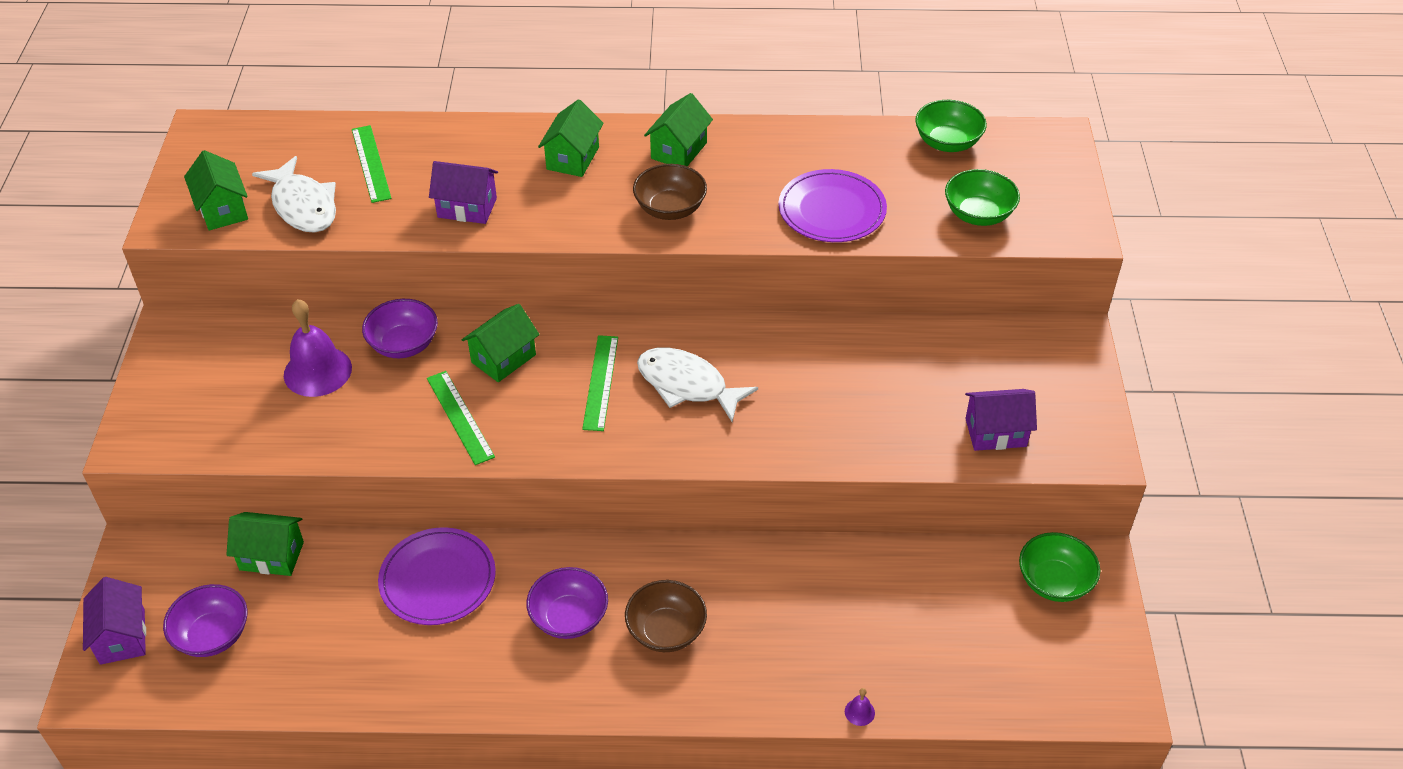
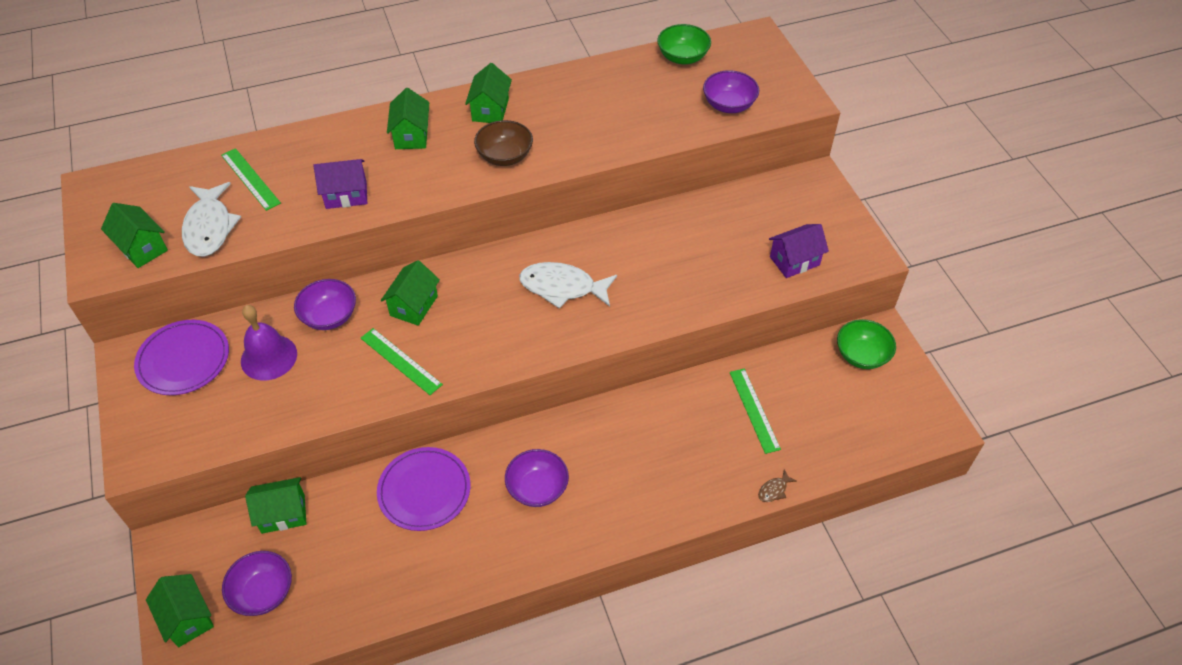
camera: 20 degrees left, 5 degrees up
(122, 636) = (187, 618): purple house -> green house
(303, 206) = (209, 227): white fish -> white fish turned 45 degrees clockwise
(600, 382) = (497, 303): green ruler -> green ruler (754, 410)
(666, 631) = (613, 475): brown bowl -> none
(832, 210) = (624, 127): purple plate -> purple plate (183, 360)
(859, 712) = (774, 490): purple bell -> brown fish
(978, 214) = (728, 105): green bowl -> purple bowl

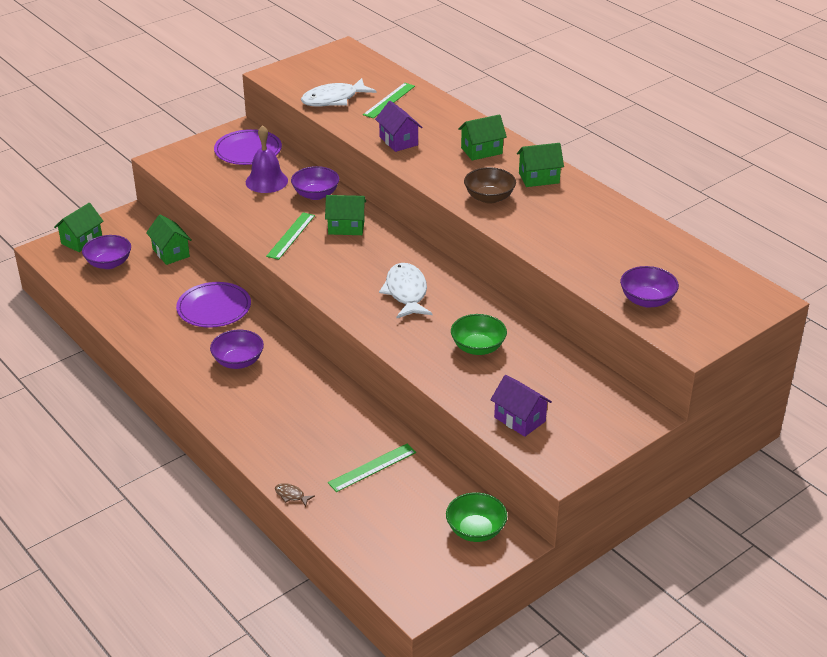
camera: 70 degrees right, 15 degrees down
(142, 248) = (301, 82): green house -> none
(682, 57) = (693, 261): green bowl -> green bowl (478, 347)

